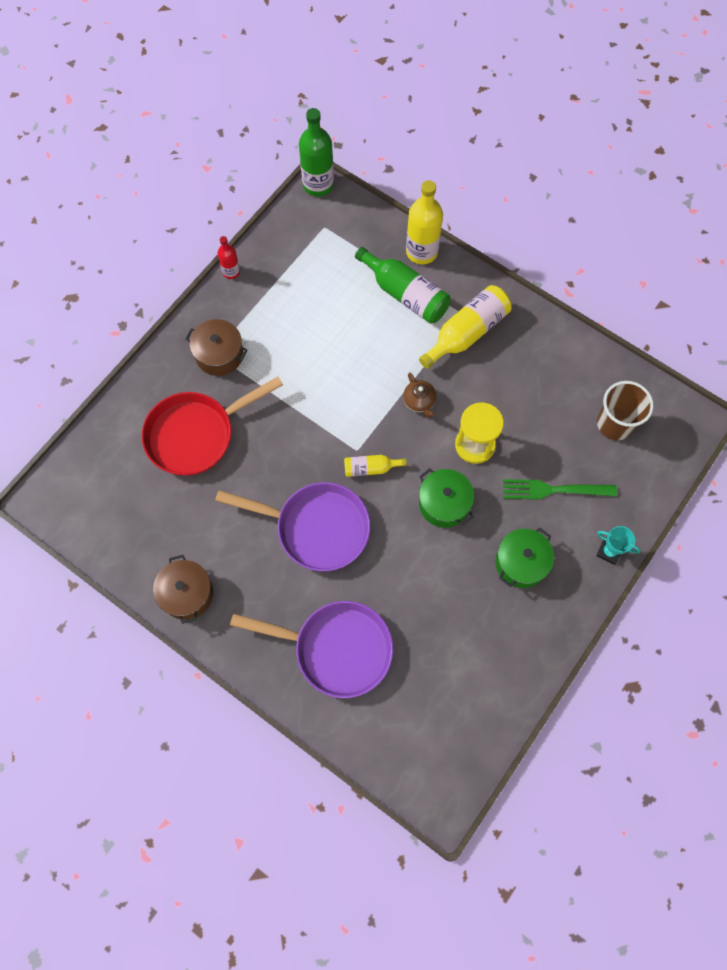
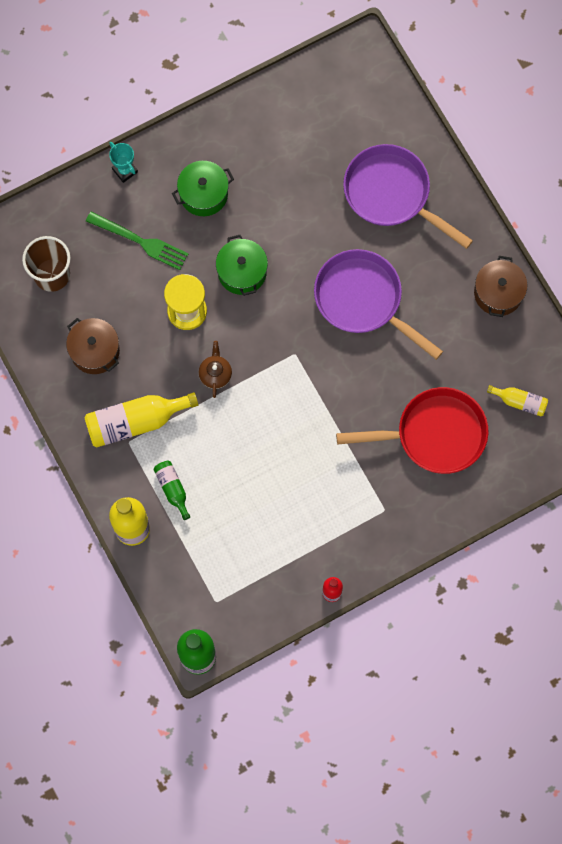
camera: 155 degrees left, 5 degrees up
(219, 355) = (380, 506): brown pot -> brown pot (95, 351)
(370, 468) = (290, 332): yellow bottle -> yellow bottle (520, 402)
(405, 294) = (172, 489): green bottle -> green bottle, size x0.54

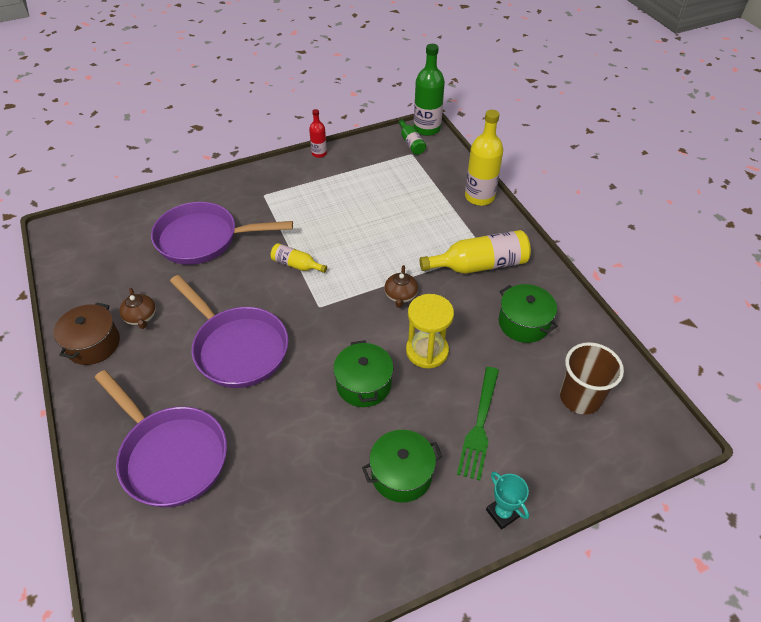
camera: 175 degrees left, 25 degrees down
(95, 351) = (523, 323): brown pot -> green pot
(140, 241) = (479, 425): green fork -> green fork turned 105 degrees counterclockwise
(172, 489) = (445, 218): green bottle -> green bottle (411, 143)
(434, 434) = (203, 239): red pan -> purple pan
(464, 326) = (141, 317): none -> brown teapot
(520, 402) = (115, 256): yellow bottle -> yellow bottle (296, 265)

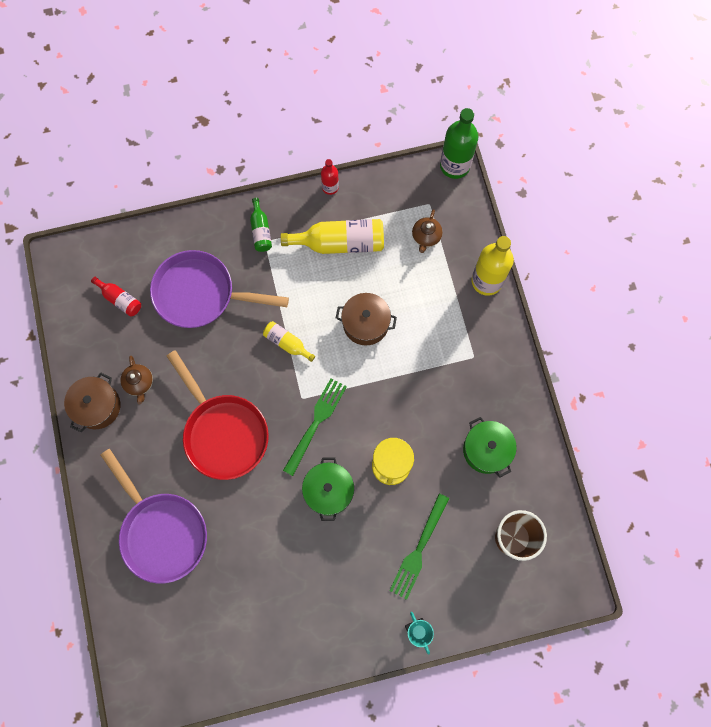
camera: 10 degrees right, 25 degrees up
(120, 253) = (120, 299): none -> red bottle
(237, 348) = (223, 433): purple pan -> red pan
(338, 325) = (316, 423): none -> green fork
(372, 240) = (365, 324): none -> brown pot
(400, 296) = (379, 398): brown teapot -> brown teapot (426, 237)
(401, 474) = (344, 582): green pot -> none
(411, 143) = (432, 187): green bottle -> green bottle (261, 231)
(479, 265) = (463, 373): yellow bottle -> yellow bottle (340, 243)

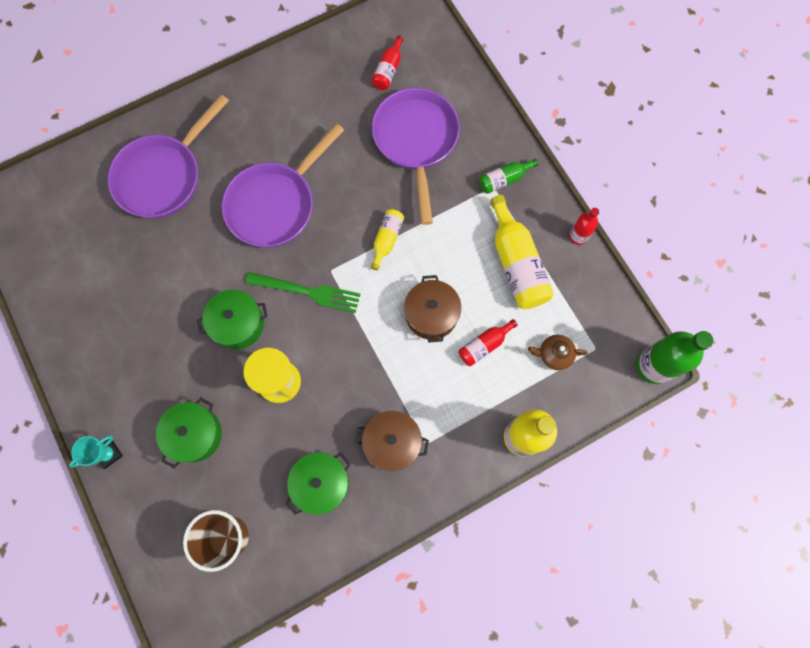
camera: 75 degrees right, 0 degrees up
(97, 406) = (274, 83): brown pot -> brown pot (392, 443)
(139, 383) = (307, 113): brown teapot -> none
(223, 433) = (275, 204): red pan -> purple pan
(403, 288) = (484, 345): none -> red bottle
(419, 549) = (195, 434): green fork -> green pot

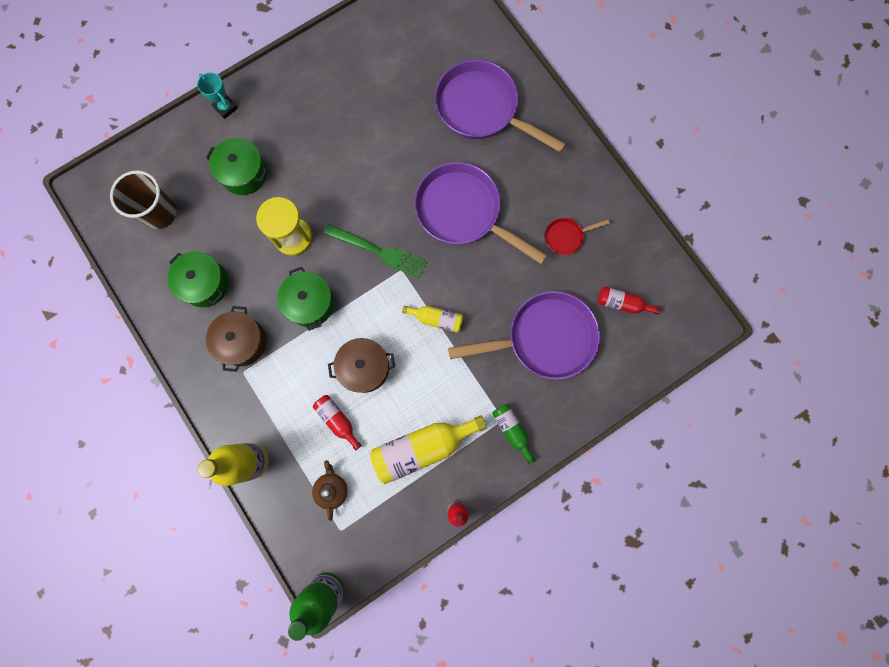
camera: 85 degrees right, 5 degrees up
(238, 324) = (344, 195): green pot -> green pot (310, 303)
(307, 292) = (379, 251): green fork -> green fork turned 75 degrees counterclockwise
(315, 111) = (566, 237): none -> red pan

